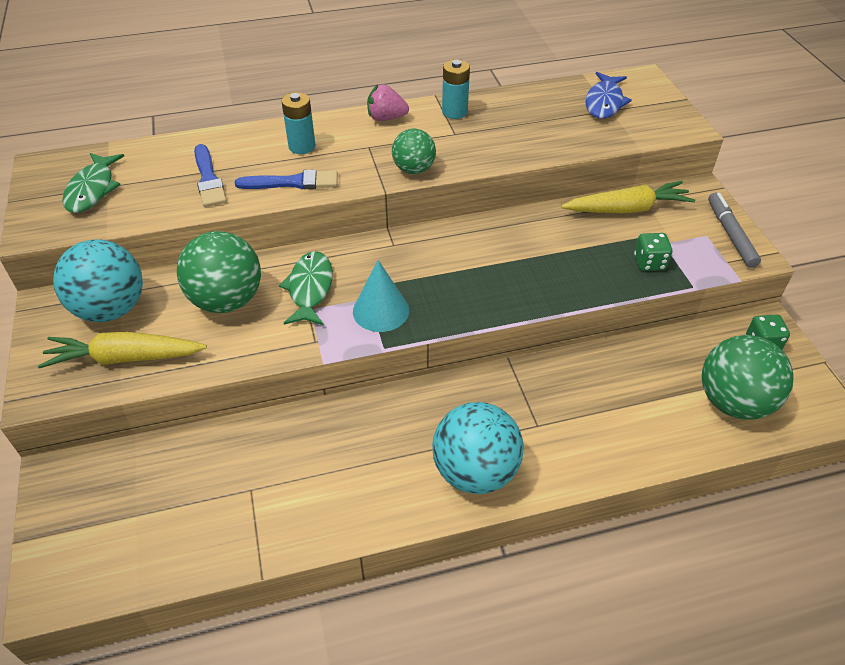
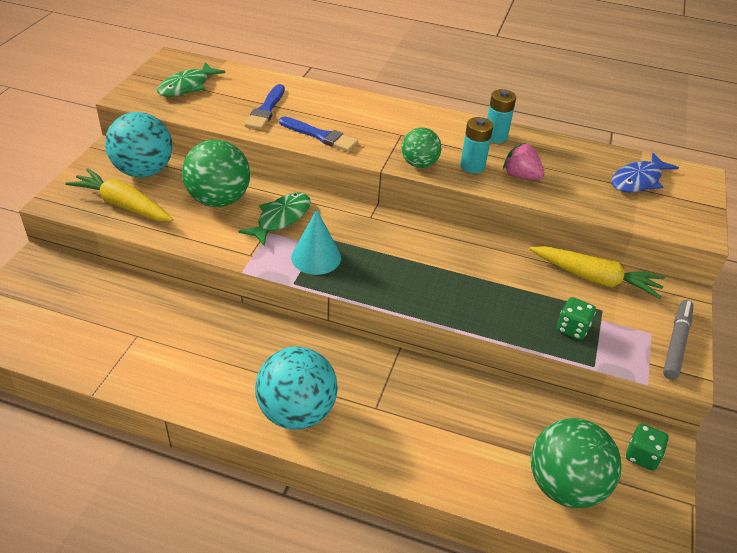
camera: 30 degrees right, 5 degrees down
(302, 146) = (352, 114): turquoise battery -> turquoise battery (472, 166)
(386, 118) = (435, 120): pink strawberry -> pink strawberry (520, 176)

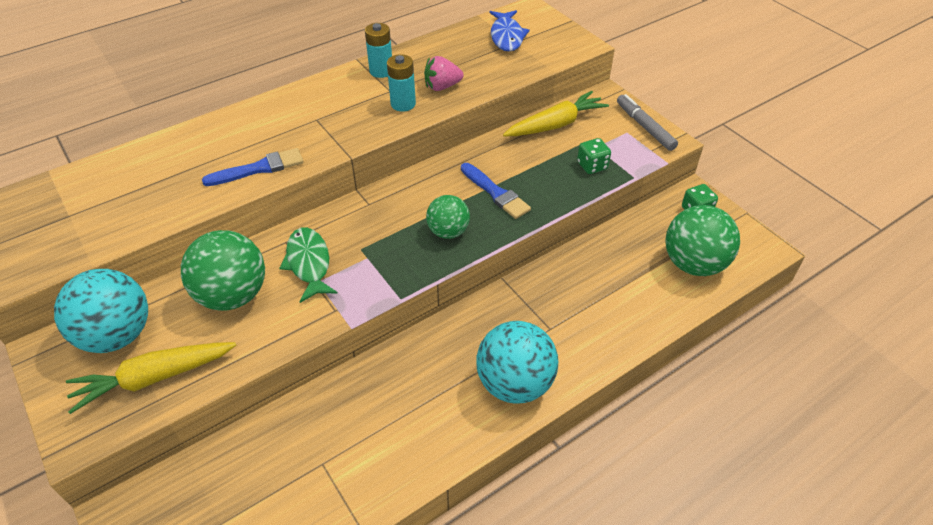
camera: 50 degrees left, 5 degrees up
(187, 86) = (54, 222): green fish -> none
(266, 110) = (173, 184): blue brush -> blue brush (495, 193)
(316, 257) = (383, 266): turquoise cone -> none
(419, 164) = (367, 131): green ball -> green ball (448, 232)

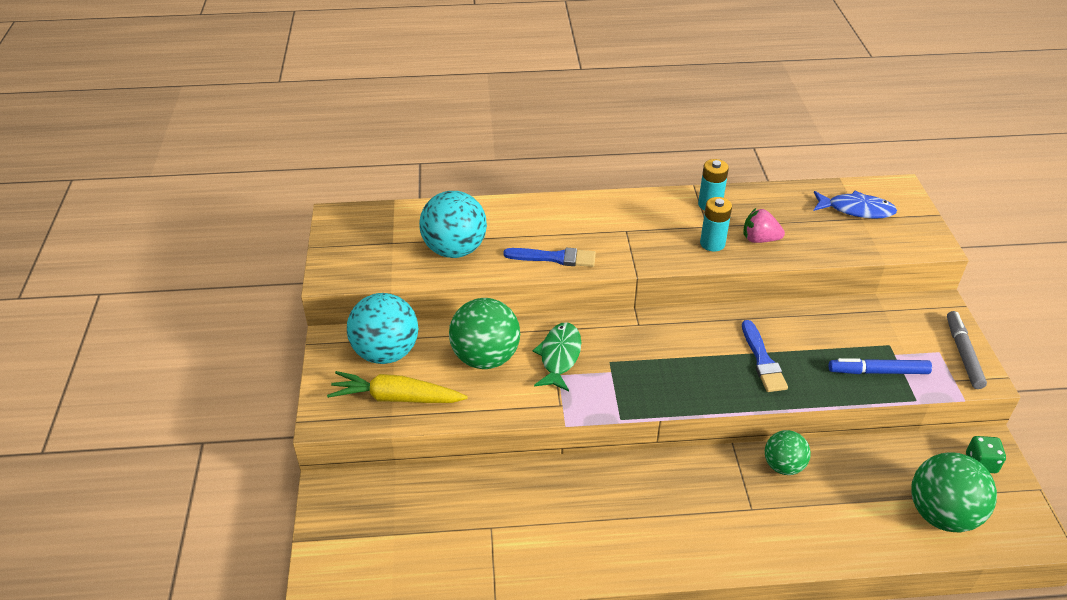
camera: 30 degrees right, 5 degrees down
(448, 232) = (696, 378): green ball -> green ball (783, 466)
(507, 36) = (856, 210): blue fish -> blue fish turned 105 degrees counterclockwise
(515, 383) = (689, 541): turquoise ball -> turquoise ball (455, 250)
(555, 124) = (865, 316): yellow carrot -> none
(592, 166) = (878, 371): green dice -> blue marker

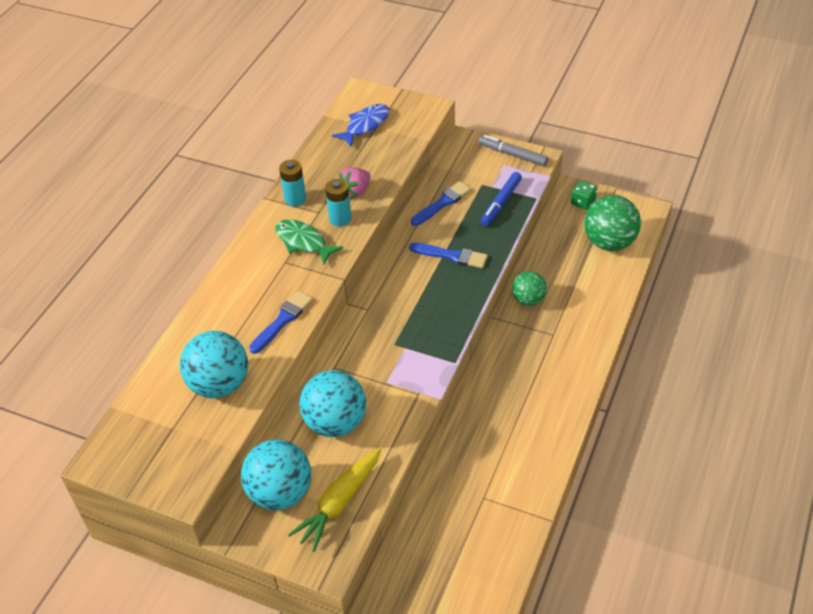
camera: 60 degrees left, 5 degrees up
(485, 357) = (335, 423): green ball -> turquoise ball
(559, 356) = (367, 373): green fish -> green fish (303, 242)
(830, 324) = (442, 203): none -> blue brush

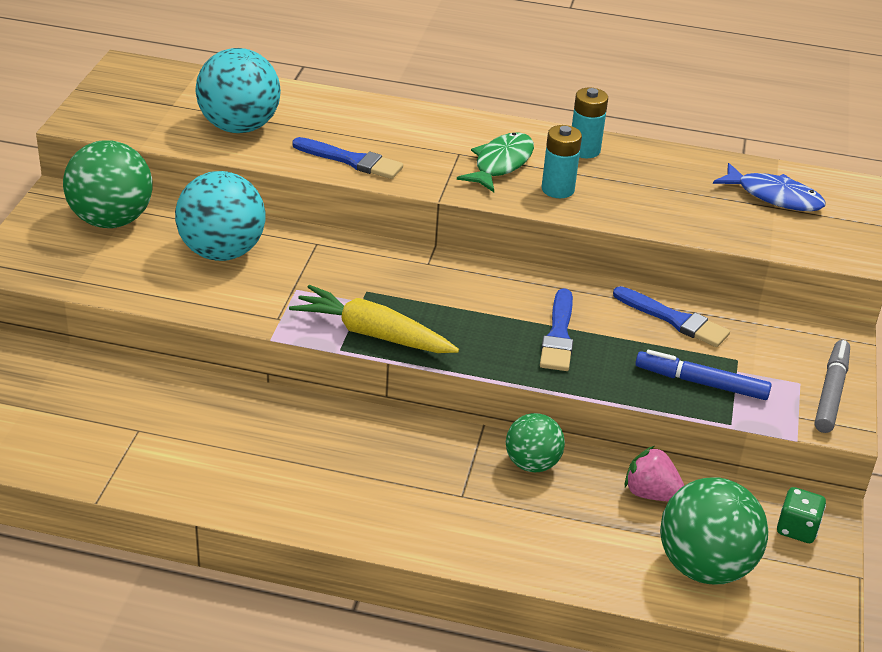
camera: 75 degrees right, 10 degrees down
(280, 493) = (111, 220): turquoise ball -> green ball
(339, 503) = (94, 265): yellow carrot -> yellow carrot (372, 334)
(356, 191) = (622, 199): pink strawberry -> pink strawberry (651, 494)

